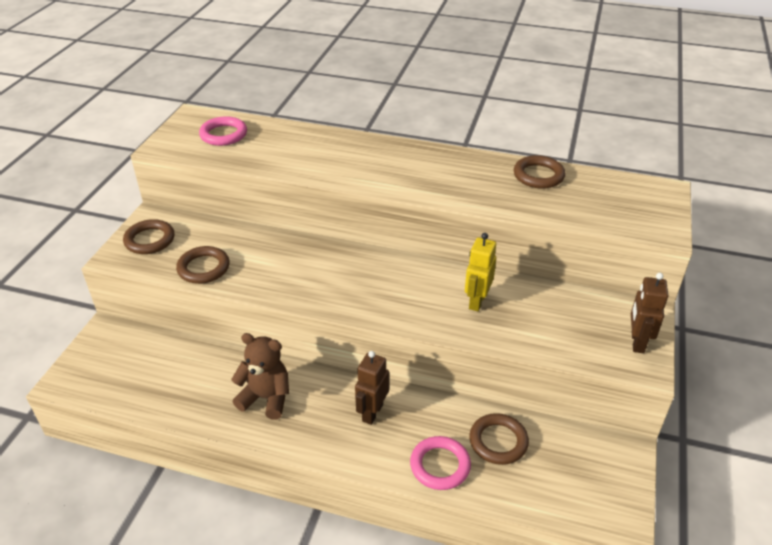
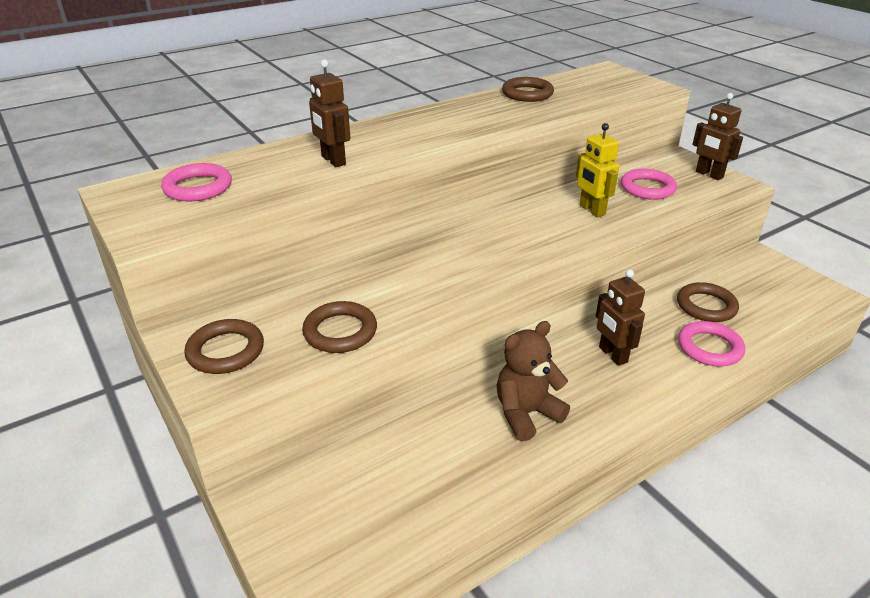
camera: 50 degrees left, 5 degrees down
(311, 156) = (333, 160): none -> brown robot
(556, 316) = (647, 188): none -> pink ring

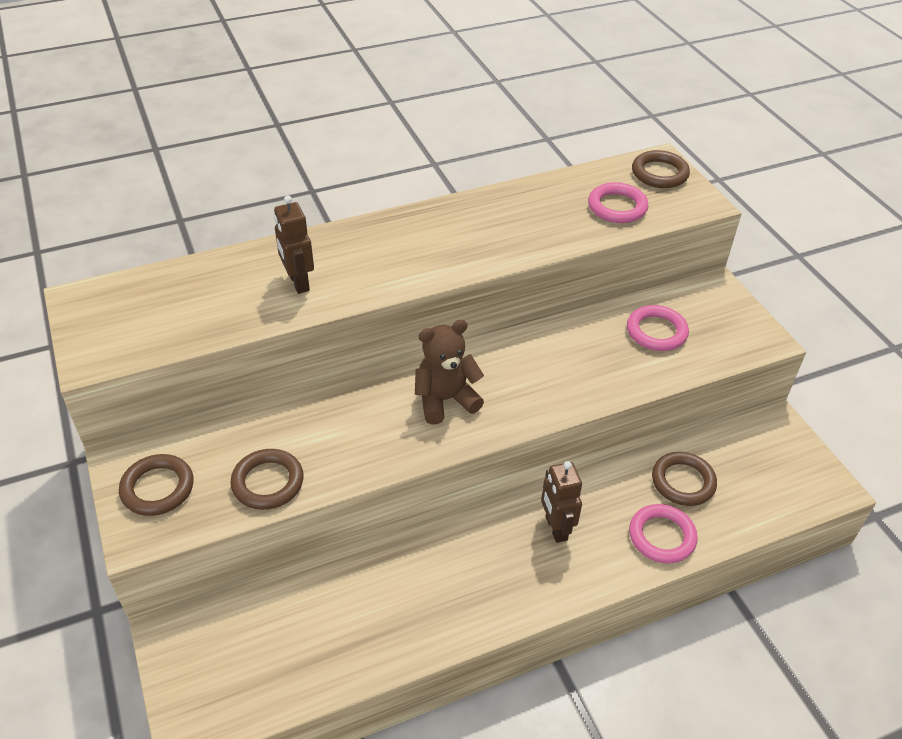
camera: 10 degrees right, 10 degrees up
(198, 187) = (156, 305): pink ring -> pink ring (617, 207)
(526, 413) = (442, 583): brown teddy bear -> brown teddy bear (445, 400)
(527, 94) = (546, 196): brown ring -> brown ring (659, 173)
(591, 210) = (579, 356): yellow robot -> none
(709, 174) = (737, 320): brown robot -> none

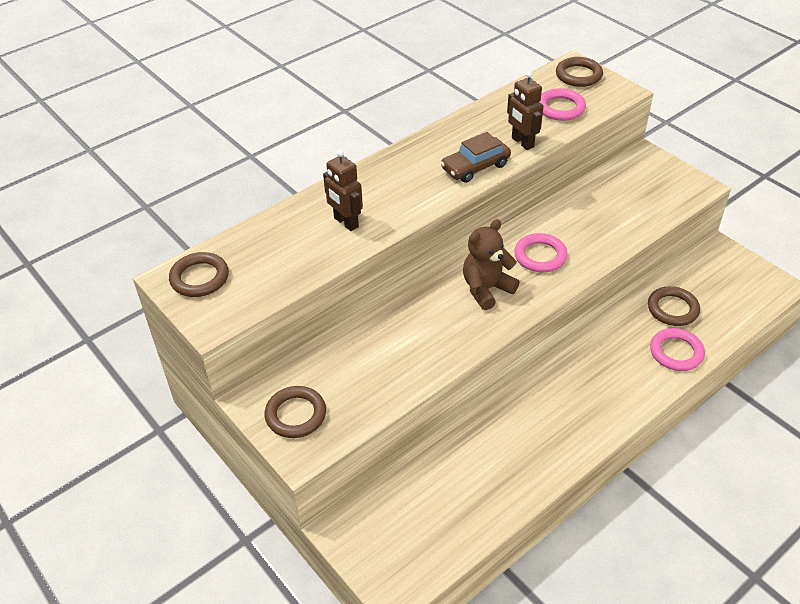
camera: 15 degrees left, 0 degrees up
(268, 482) = (382, 386): brown ring -> brown ring (199, 278)
(479, 253) = (475, 167): none -> brown car
(555, 528) = (597, 367): brown robot -> brown robot (522, 142)
(656, 332) = (618, 199): pink ring -> pink ring (540, 256)

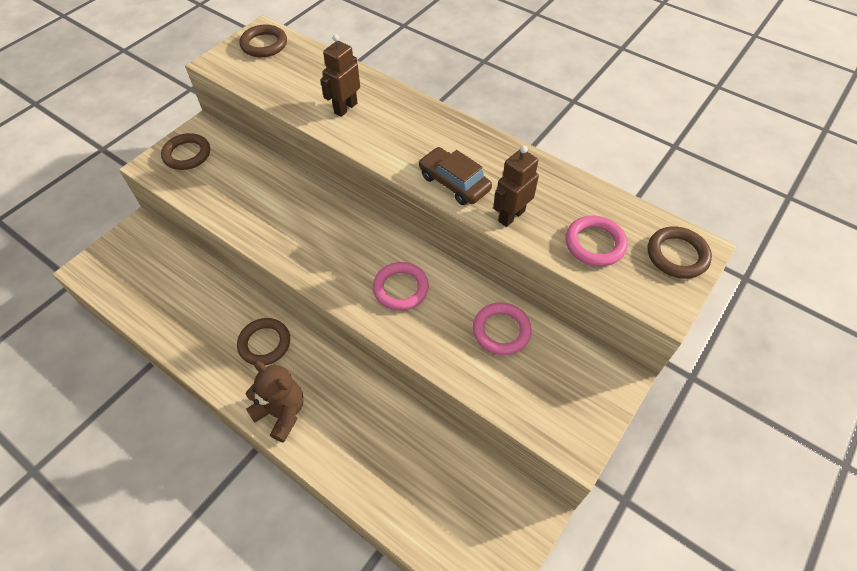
camera: 75 degrees right, 10 degrees up
(486, 289) = (343, 251): brown teddy bear -> brown teddy bear (281, 413)
(672, 309) = (416, 457): brown ring -> brown ring (264, 343)
(676, 352) = (350, 462): pink ring -> pink ring (501, 331)

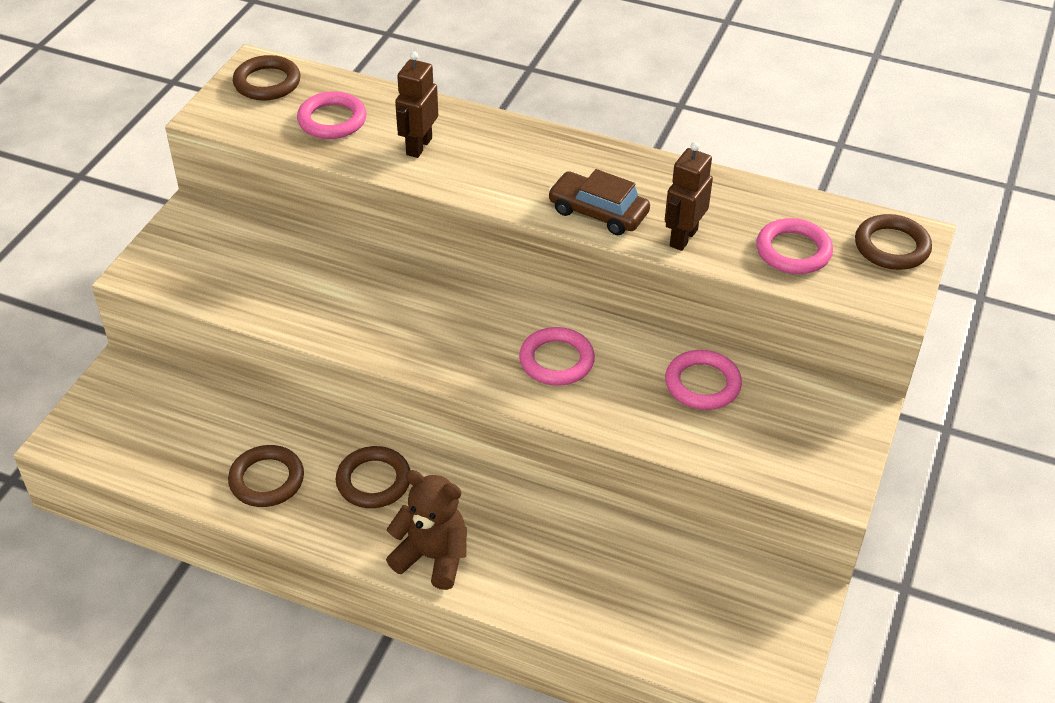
camera: 15 degrees left, 10 degrees down
(187, 154) = (186, 250): brown ring -> brown ring (267, 480)
(295, 78) = (332, 120): none -> pink ring

